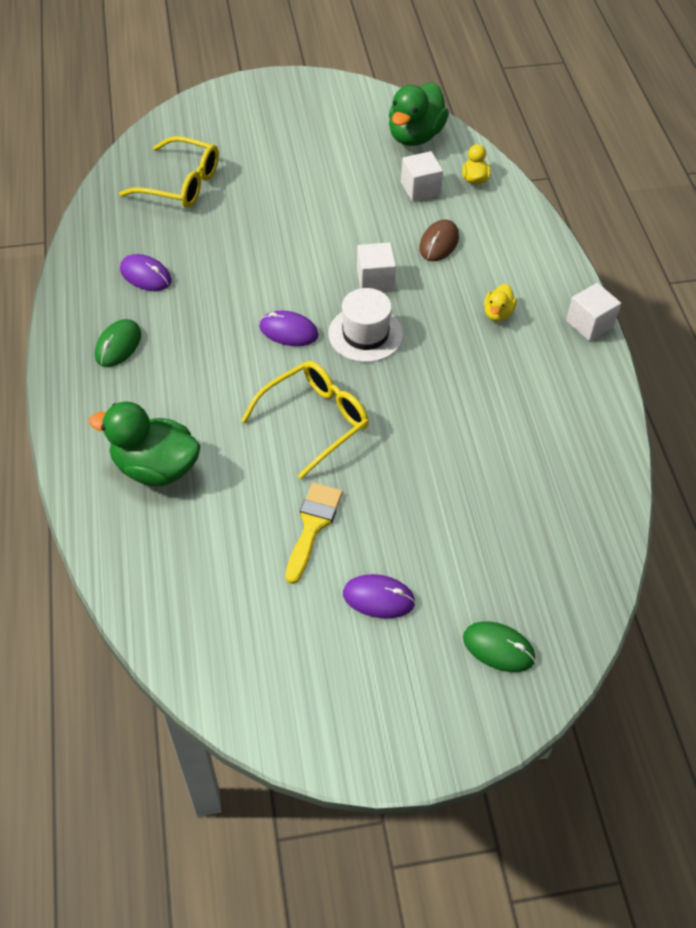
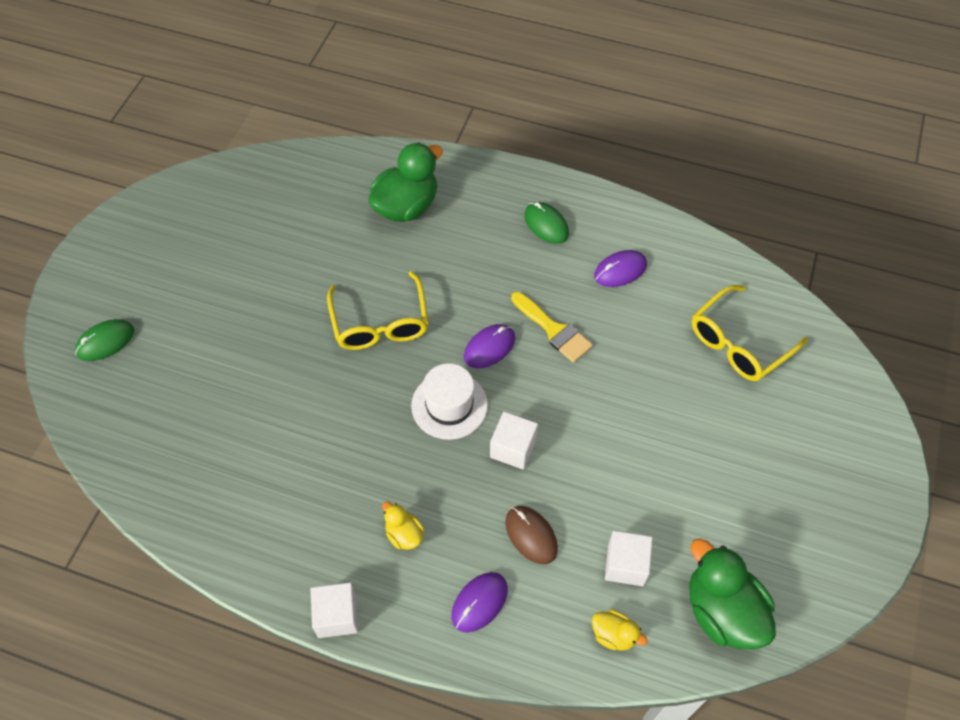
camera: 120 degrees right, 5 degrees up
(313, 526) = (286, 278): yellow brush -> yellow brush (554, 330)
(378, 598) = (200, 290): purple mouse -> purple mouse (479, 602)

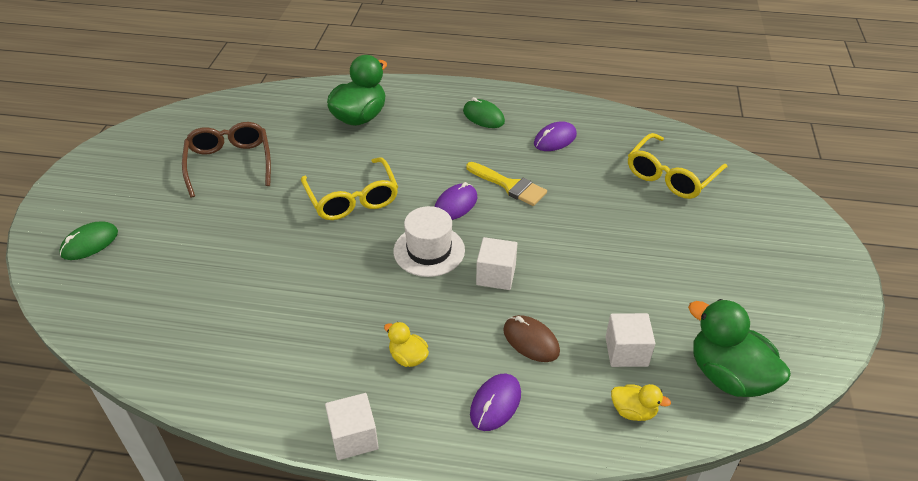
camera: 10 degrees left, 15 degrees down
(256, 254) = (229, 163): none -> brown glasses

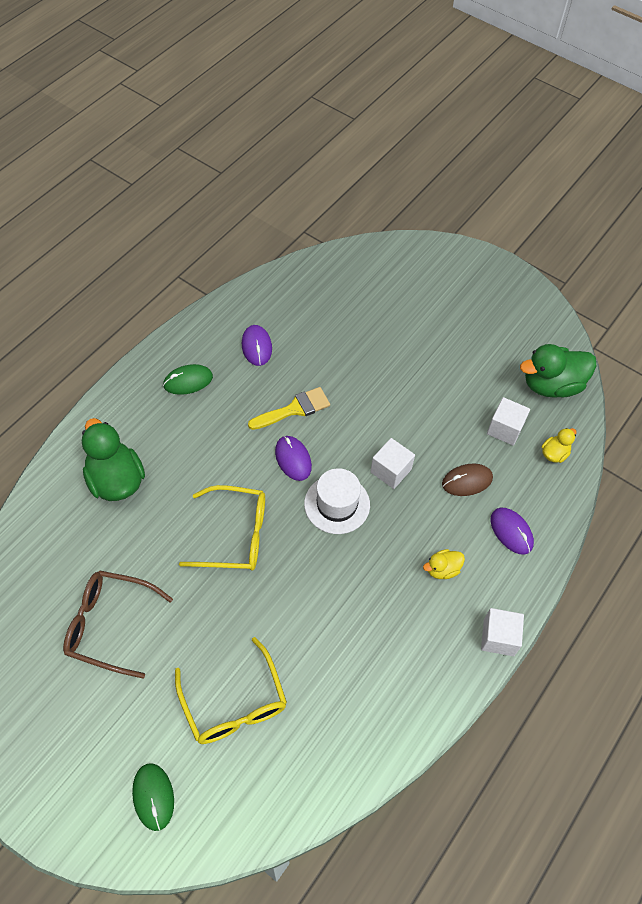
camera: 65 degrees left, 15 degrees up
(671, 176) = (351, 298): yellow glasses -> yellow glasses (234, 703)

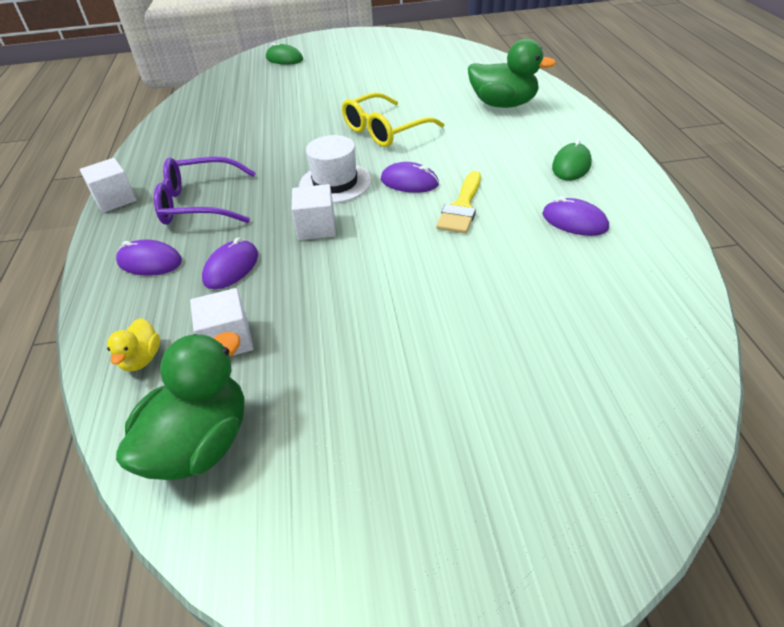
camera: 140 degrees right, 15 degrees down
(110, 625) = (395, 73): brown glasses -> none
(234, 703) = (282, 91): yellow glasses -> none
(442, 569) = (199, 203): yellow duck -> purple glasses
(467, 481) = (231, 267): brown mouse -> purple mouse

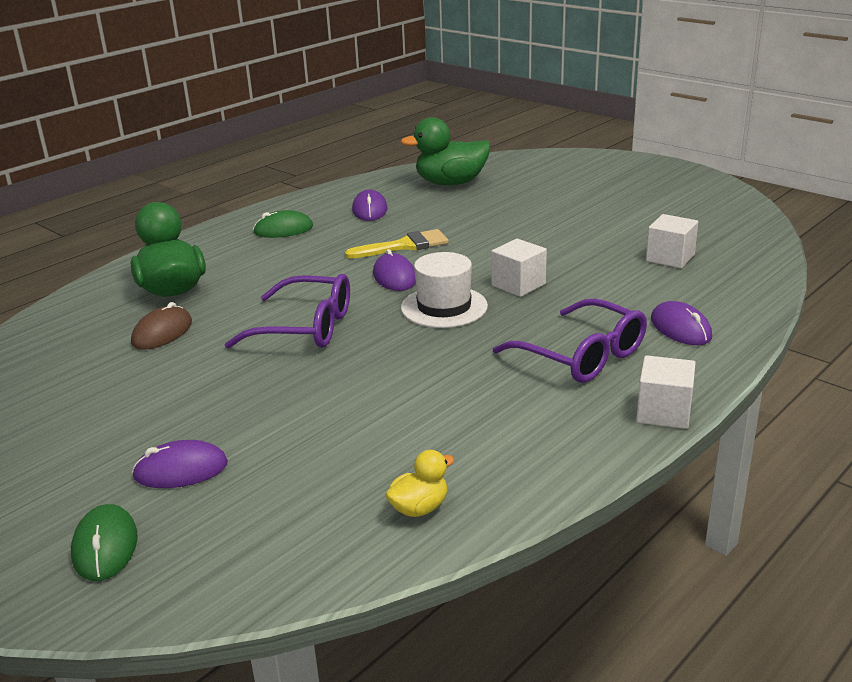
camera: 130 degrees left, 15 degrees down
(141, 359) = (737, 274): yellow duck -> yellow duck (419, 508)
(200, 444) = (730, 230): green duck -> green duck (451, 183)
(231, 267) = (619, 292): purple mouse -> purple mouse (181, 470)
(385, 130) = (305, 327): yellow glasses -> purple glasses
(443, 92) = (162, 332): none -> brown mouse

